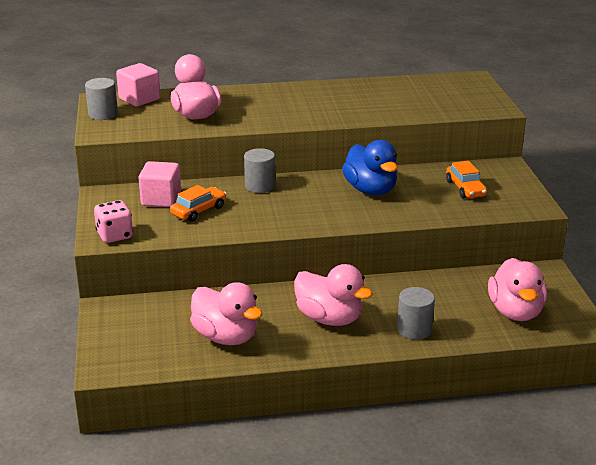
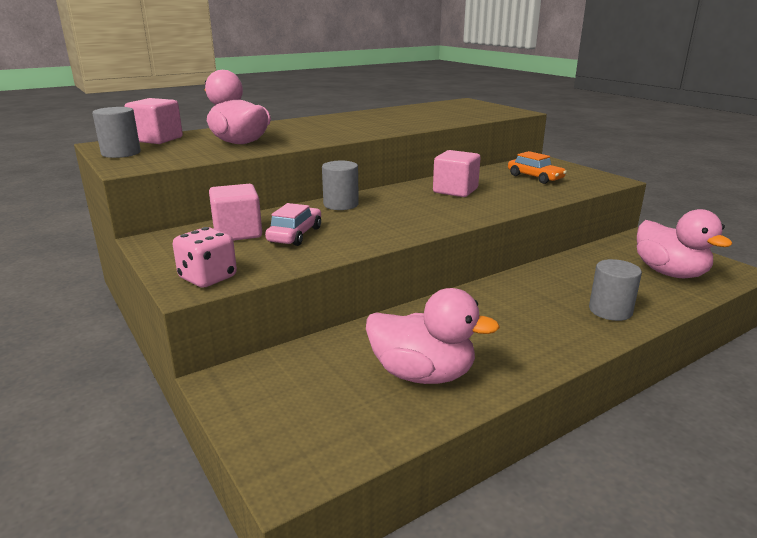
camera: 25 degrees left, 5 degrees down
(199, 210) = (295, 235): orange car -> pink car
(329, 318) = (514, 322): pink duck -> none
(370, 190) = (455, 191): blue duck -> pink cube

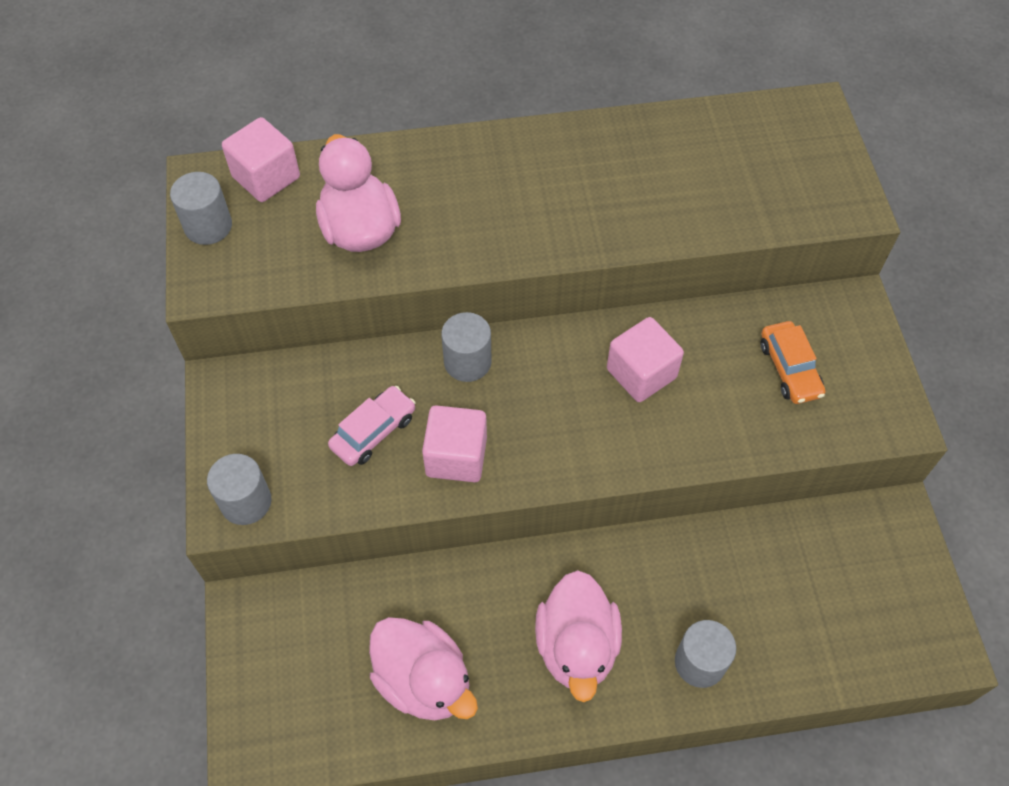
camera: 25 degrees right, 35 degrees up
(208, 278) = (246, 502): pink dice -> grey cylinder
(237, 233) = (314, 400): pink cube -> pink cube (456, 456)
(670, 273) = (849, 618): pink duck -> pink duck (576, 646)

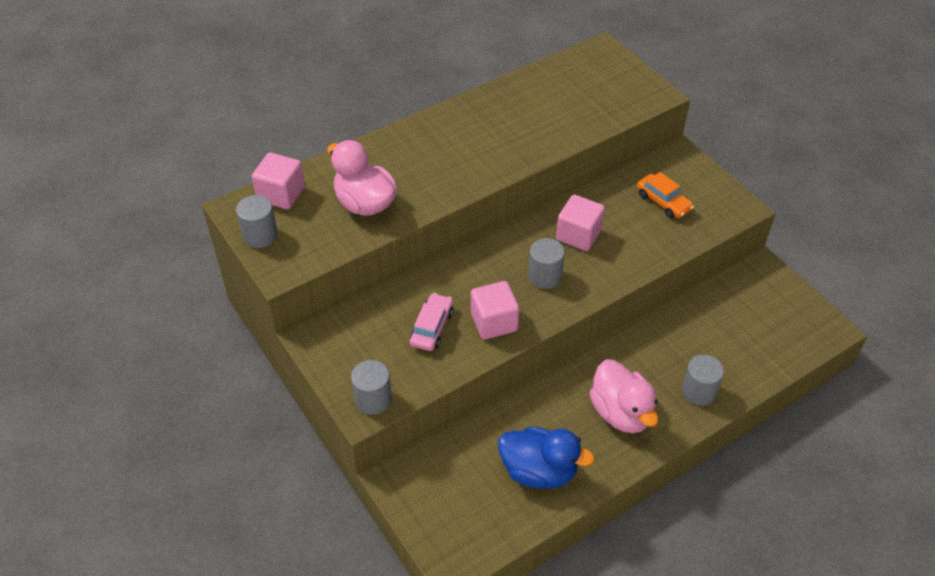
camera: 25 degrees left, 10 degrees down
(424, 680) = (539, 471): pink duck -> blue duck
(467, 362) = (467, 266): grey cylinder -> grey cylinder (544, 276)

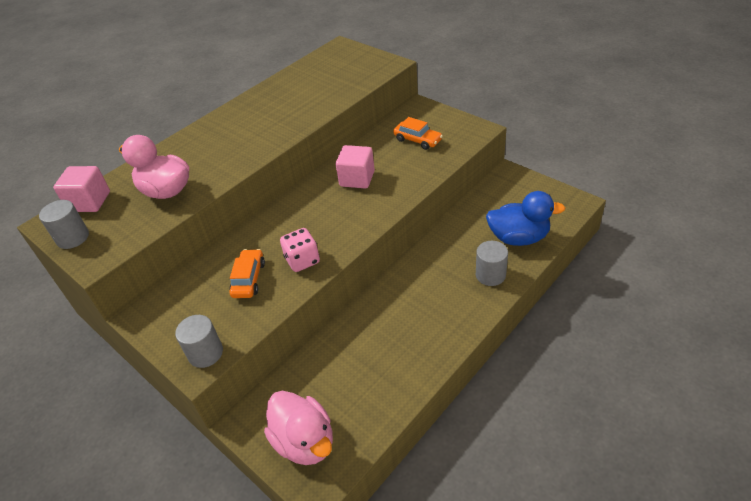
camera: 10 degrees left, 5 degrees down
(432, 328) = (249, 279): pink car -> orange car
(494, 322) = (302, 260): pink cube -> pink dice
(539, 471) = (375, 377): blue duck -> blue duck (518, 238)
(544, 276) = (337, 215): grey cylinder -> none
(621, 413) = (432, 309): pink duck -> pink duck (305, 441)

